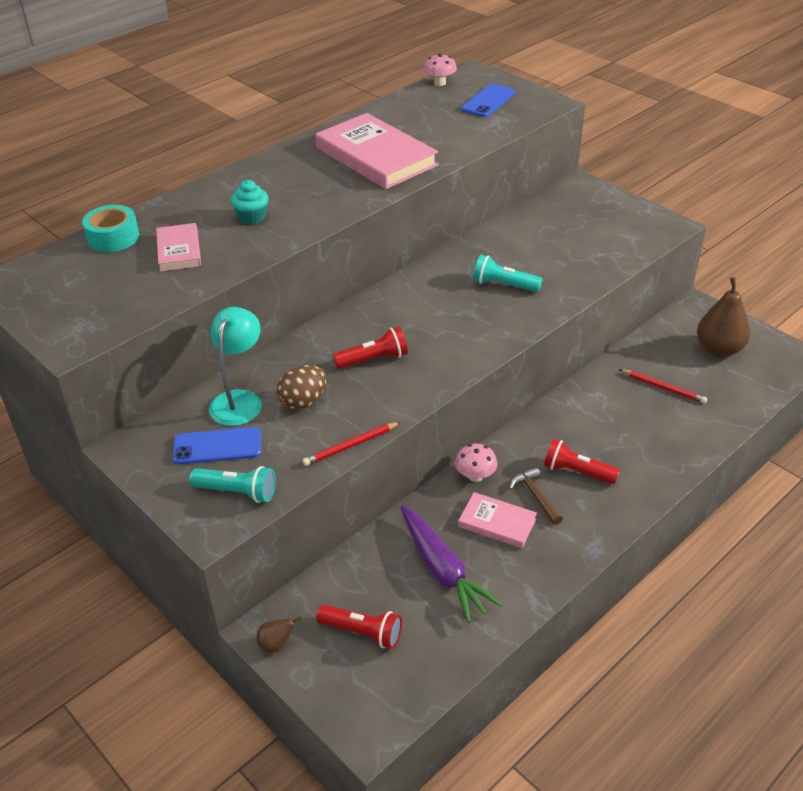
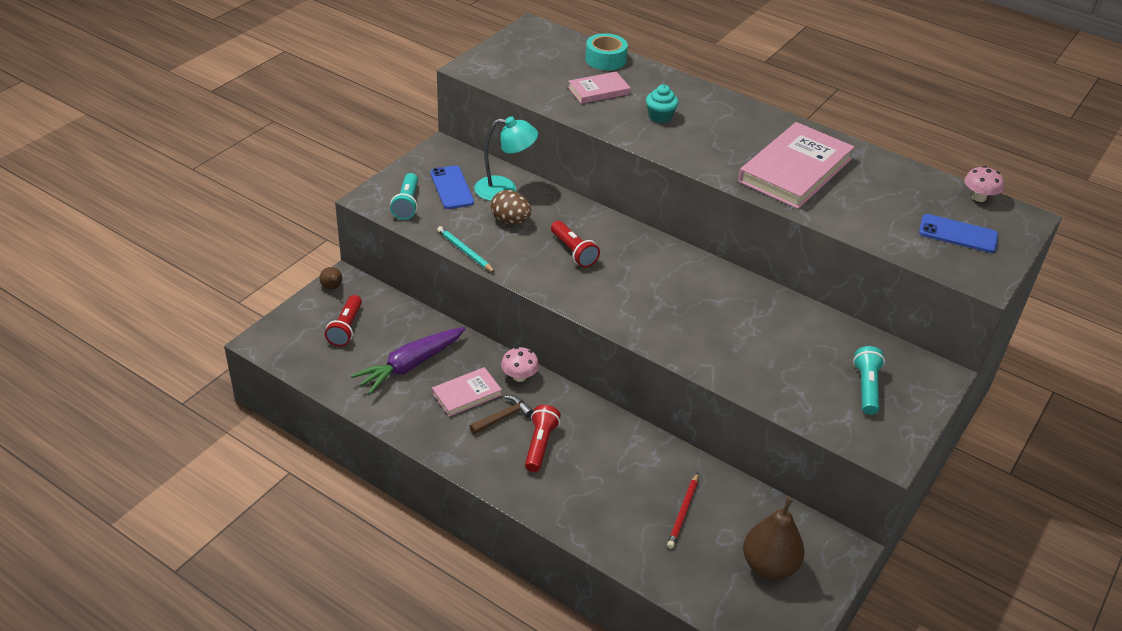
camera: 75 degrees right, 0 degrees up
(351, 446) = (465, 251): red pencil -> turquoise pencil
(497, 523) = (466, 394): pink book -> pink book turned 45 degrees clockwise
(503, 285) = (713, 323): turquoise flashlight -> turquoise flashlight (866, 387)

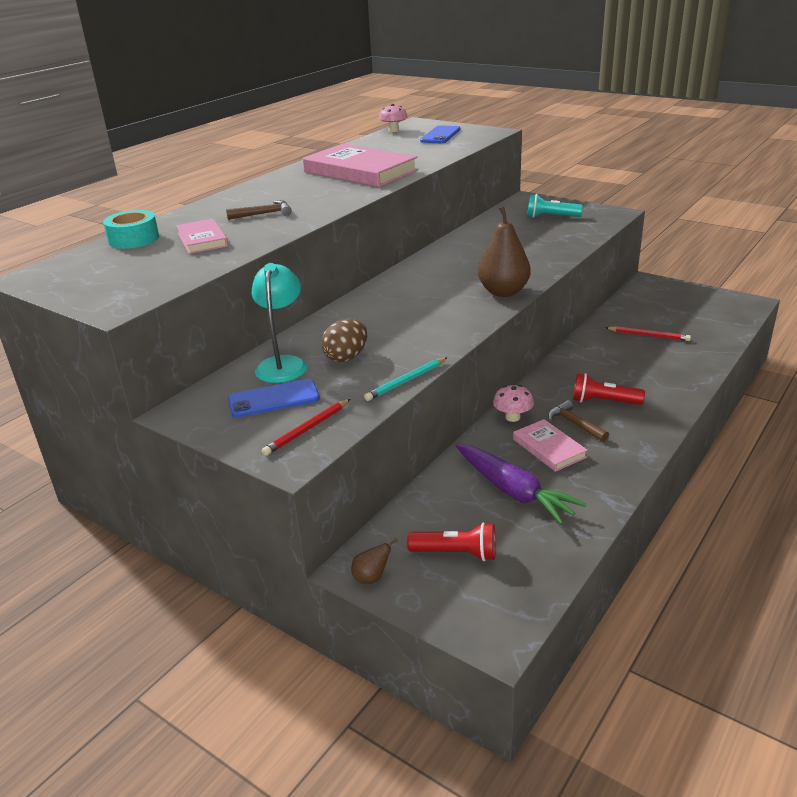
camera: 85 degrees left, 10 degrees down
(407, 204) = (307, 429): turquoise flashlight -> red pencil
(573, 252) = (401, 321): red flashlight -> none
(660, 117) = (263, 214): turquoise cupcake -> brown hammer
(769, 565) = (681, 305): brown pear -> brown pear (503, 292)

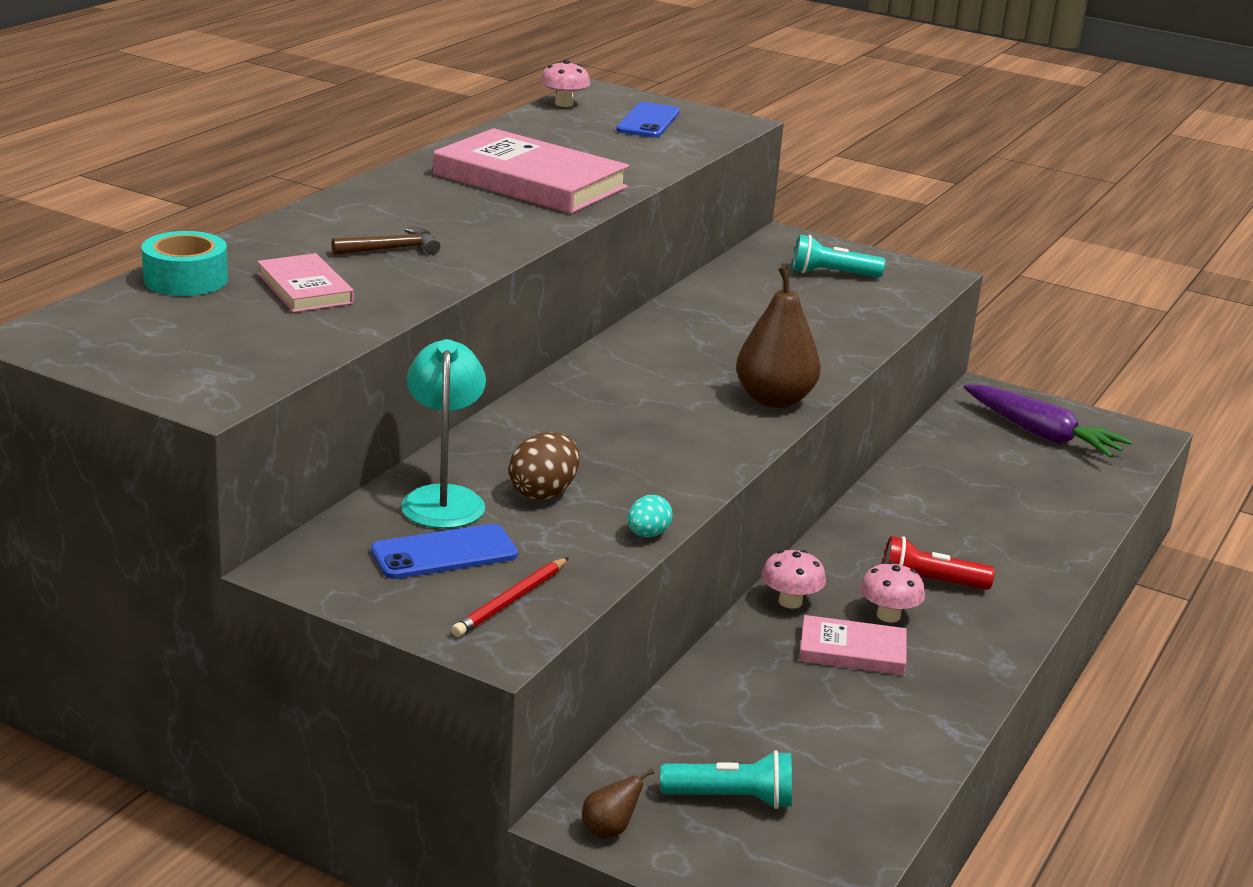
camera: 10 degrees left, 5 degrees down
(406, 381) = (647, 534): turquoise pencil -> turquoise egg
(456, 553) = (732, 798): red flashlight -> turquoise flashlight
(513, 491) = (806, 713): purple carrot -> purple carrot (1041, 434)
(549, 448) = (852, 651): pink book -> pink book turned 45 degrees counterclockwise
(575, 424) = (888, 615): brown hammer -> pink mushroom
(648, 335) = (991, 481): red pencil -> none

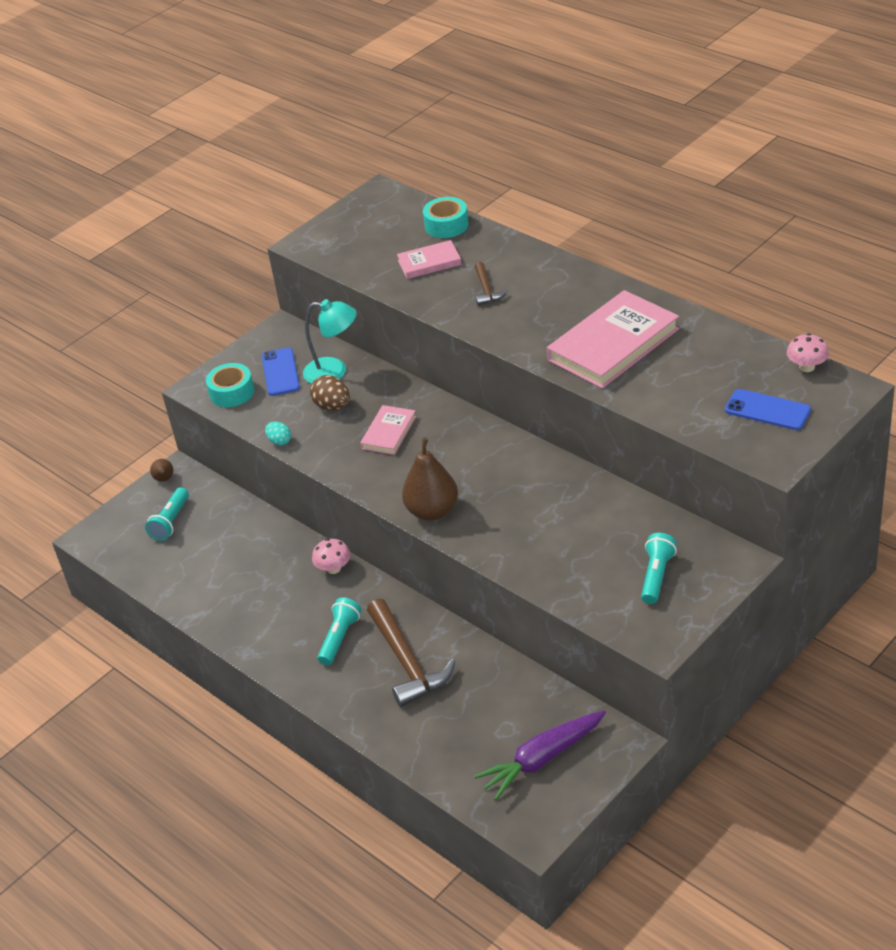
camera: 110 degrees right, 15 degrees up
(511, 601) = (232, 392): red pencil -> turquoise tape
(852, 651) = (277, 587): pink book -> pink book (388, 432)
(888, 615) = (308, 610): pink mushroom -> none
(929, 583) = (340, 638): red flashlight -> turquoise flashlight
(945, 527) = (407, 662): none -> brown hammer

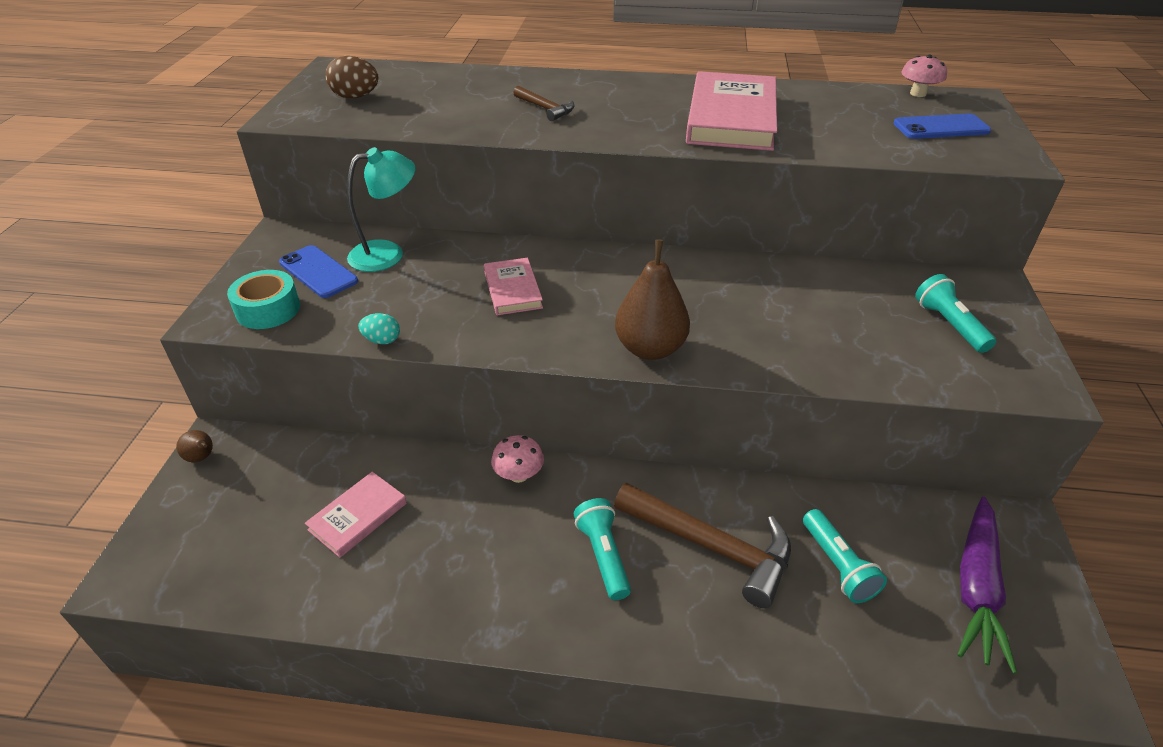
camera: 40 degrees left, 0 degrees up
(171, 522) = (248, 506): turquoise flashlight -> turquoise flashlight (837, 566)
(332, 406) = (418, 285): brown egg -> brown egg (355, 97)
(429, 263) = (455, 103): pink book -> pink book (358, 516)
(446, 225) = (440, 75): turquoise tape -> none

